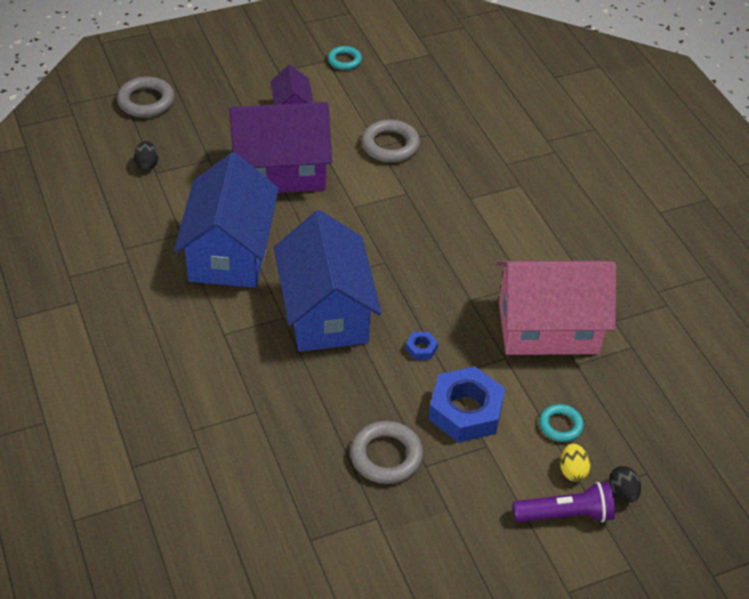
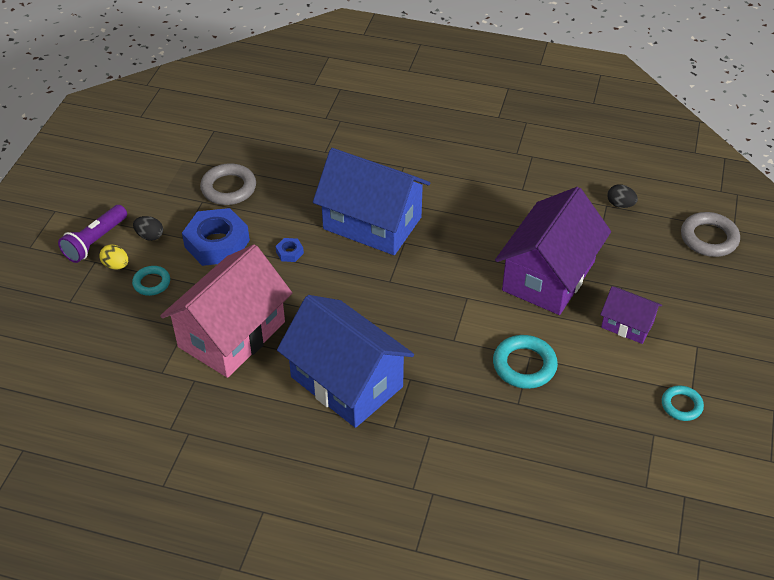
camera: 130 degrees right, 0 degrees up
(230, 252) = (479, 204): blue house -> blue house (346, 382)
(390, 145) = (524, 365): grey ring -> turquoise ring
(622, 492) = (73, 279): black egg -> black egg (150, 236)

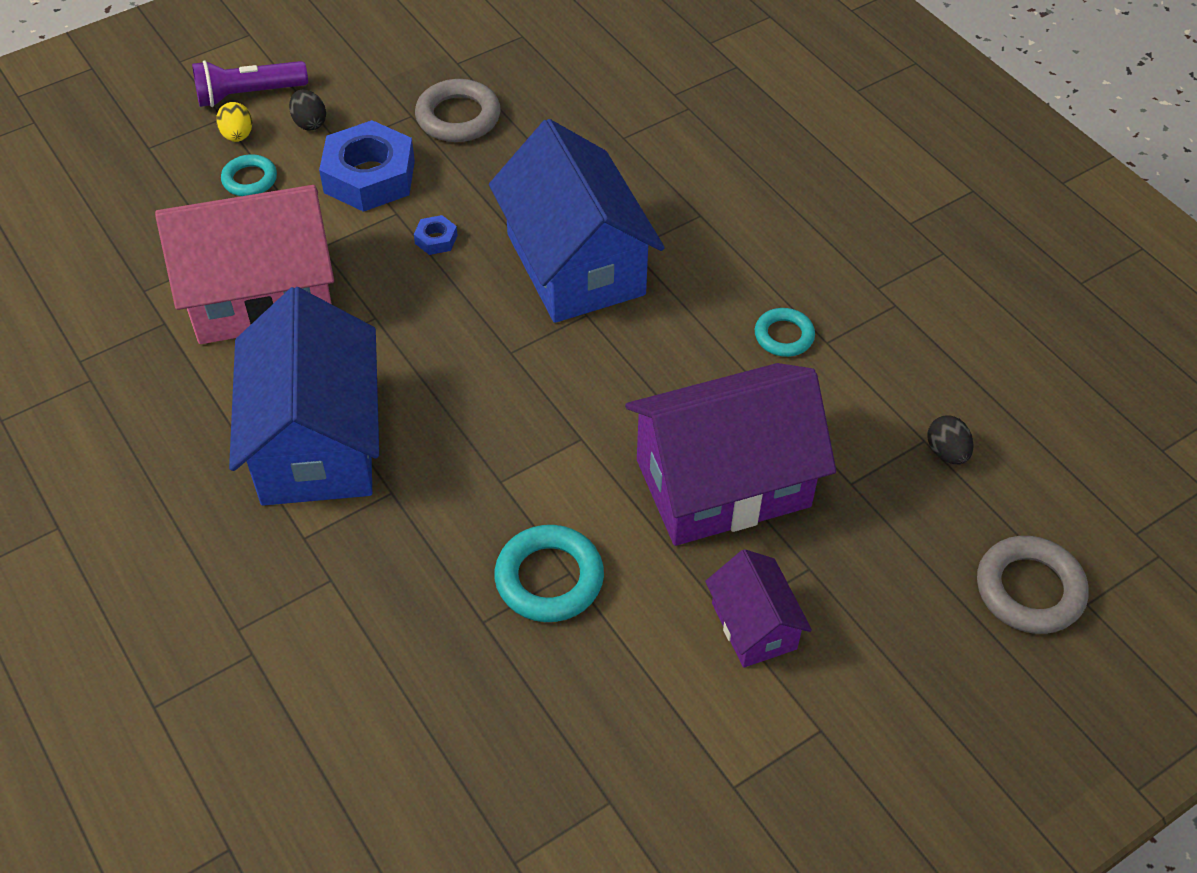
camera: 40 degrees right, 5 degrees up
(681, 405) = (696, 794): turquoise ring -> turquoise ring (784, 336)

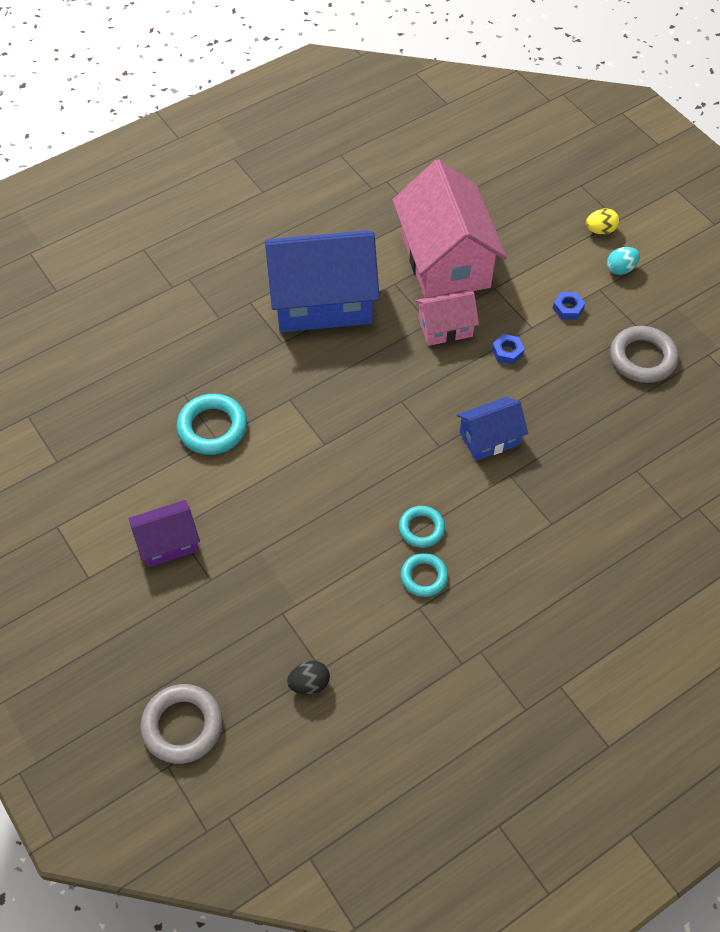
camera: 90 degrees right, 5 degrees up
(248, 94) = (645, 231): purple flashlight -> none
(250, 179) = (556, 242): turquoise ring -> turquoise ring (421, 528)
(309, 123) = (620, 269): black egg -> turquoise egg
(369, 176) = (568, 308): blue nut -> blue nut, size x0.43
(386, 301) = (445, 328): none -> pink house
(575, 264) = (489, 438): blue house -> blue house, size x0.50
(723, 483) = (284, 529): purple house -> none

